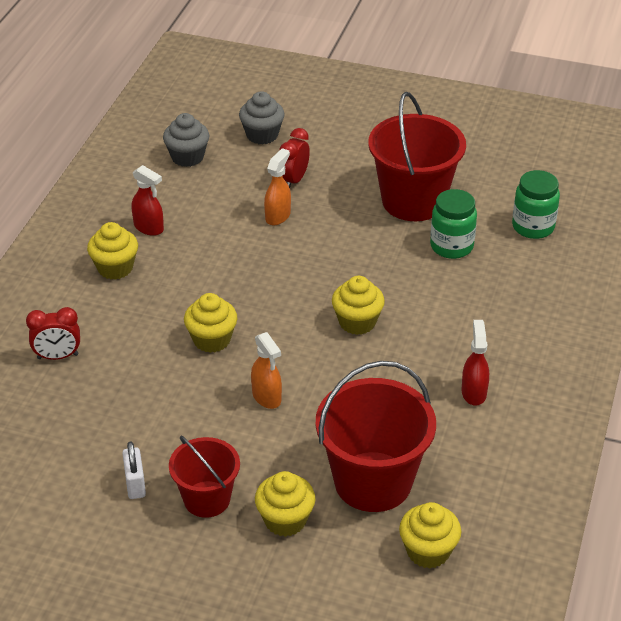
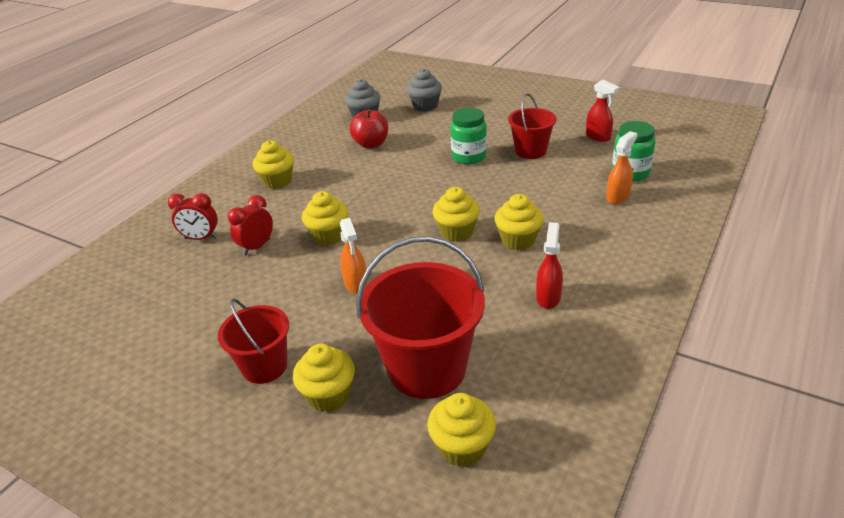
camera: 15 degrees right, 5 degrees down
(135, 484) = (208, 345): white padlock -> none
(149, 228) = (316, 157): red spray bottle -> red spray bottle (598, 137)
(213, 202) = (371, 144): none -> red apple
(278, 216) = (418, 155): orange spray bottle -> orange spray bottle (618, 197)
(294, 180) = (439, 133): red clock -> red clock (257, 247)
(413, 201) = (530, 151): red bucket -> red bucket, size x0.59
(427, 327) = (518, 240): none -> yellow cupcake
(451, 246) = (555, 183): green jar -> green jar (469, 157)

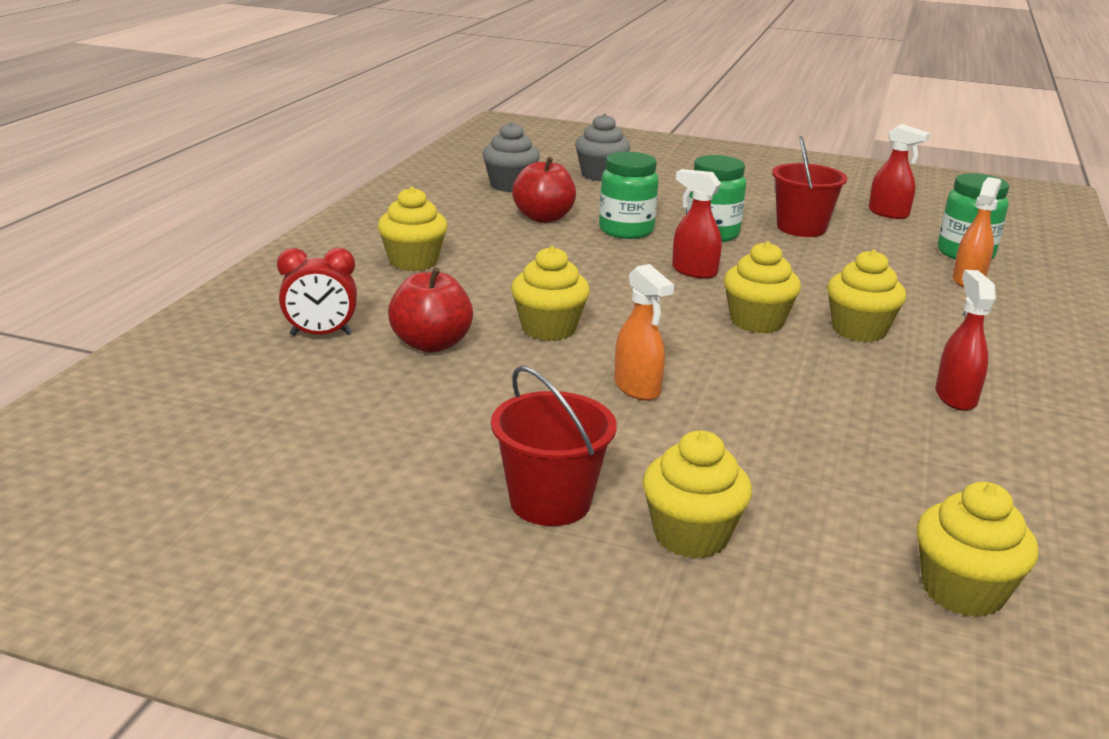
camera: 15 degrees left, 10 degrees down
(257, 247) = (431, 344): red clock -> red apple
(416, 154) = (626, 231): none -> green jar
(427, 368) = (831, 492): red bucket -> none
(440, 189) = (693, 271): none -> red spray bottle

